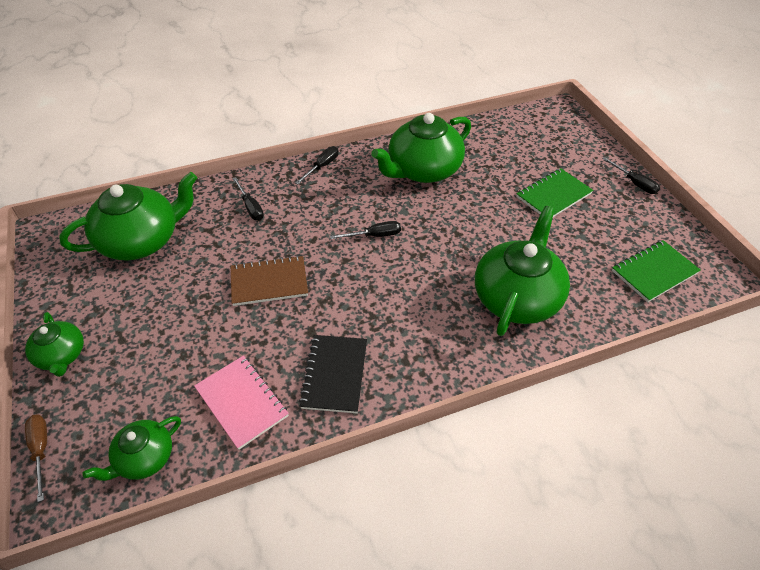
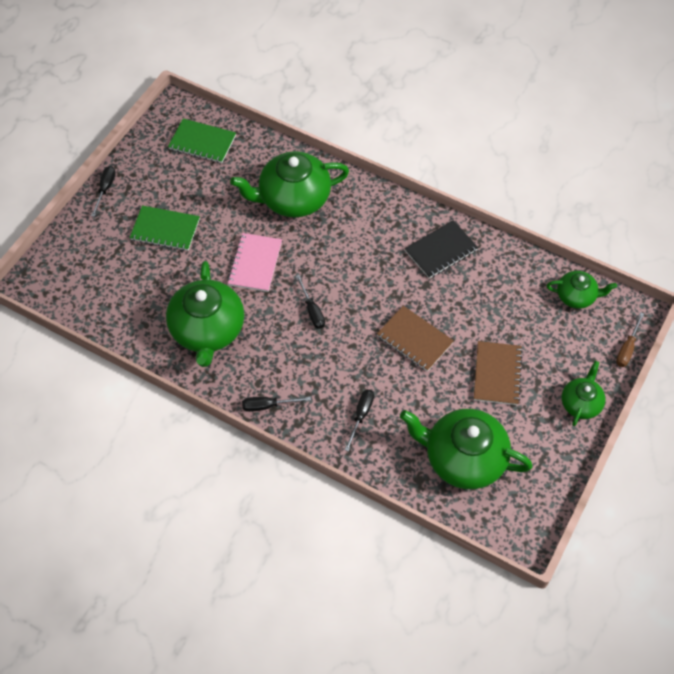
camera: 130 degrees left, 10 degrees up
(167, 315) = (497, 374): none -> brown notebook
(242, 402) = (503, 280): pink notebook -> pink notebook (255, 263)
(374, 235) = (312, 310): black screwdriver -> black screwdriver turned 150 degrees counterclockwise
(423, 170) = (207, 330): green teapot -> green teapot turned 75 degrees clockwise

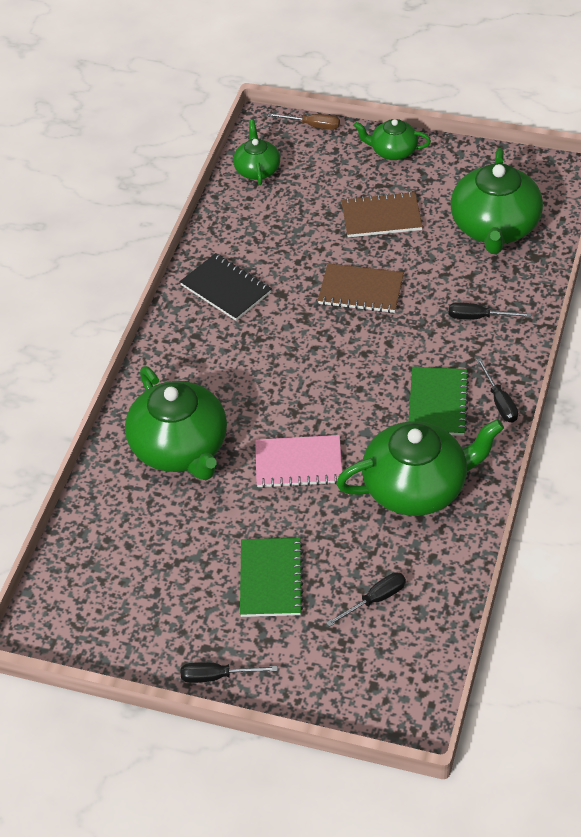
camera: 100 degrees left, 10 degrees down
(202, 142) = (100, 578): green notebook -> green notebook (438, 403)
(312, 310) = (352, 390): black screwdriver -> black screwdriver (375, 600)
(414, 339) = (361, 290): brown notebook -> brown notebook turned 75 degrees clockwise

